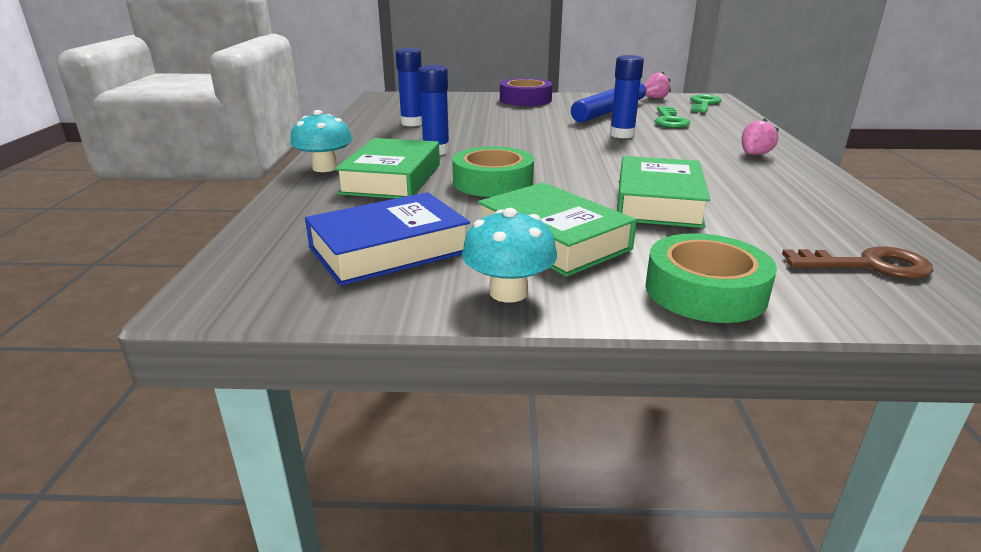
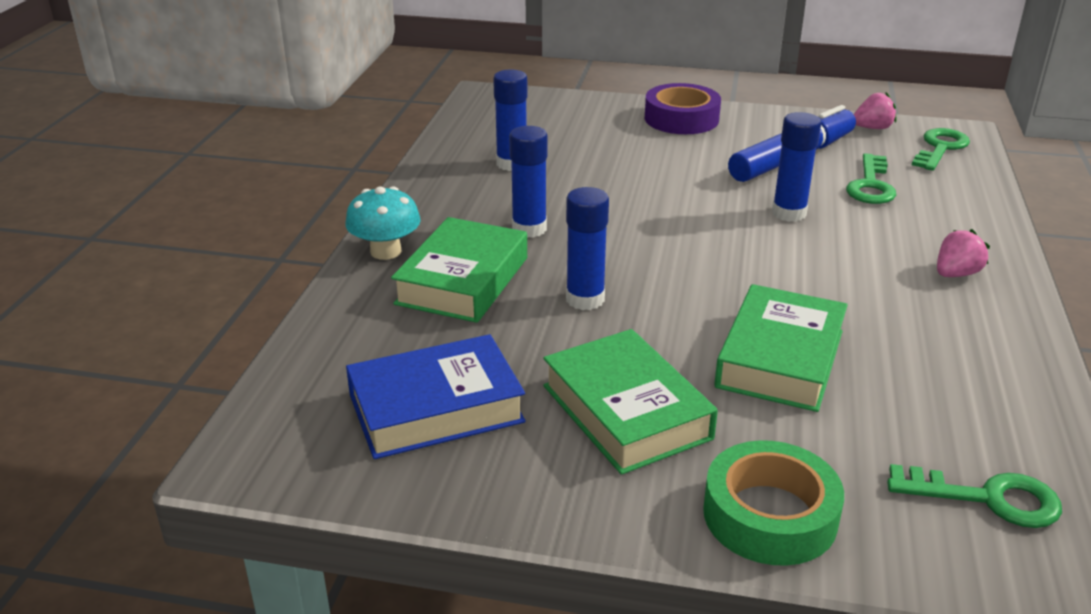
camera: 10 degrees right, 5 degrees up
(493, 182) = (585, 299): green tape -> blue glue stick
(508, 292) = (550, 491): turquoise mushroom -> none
(868, 265) = (987, 499): brown key -> green key

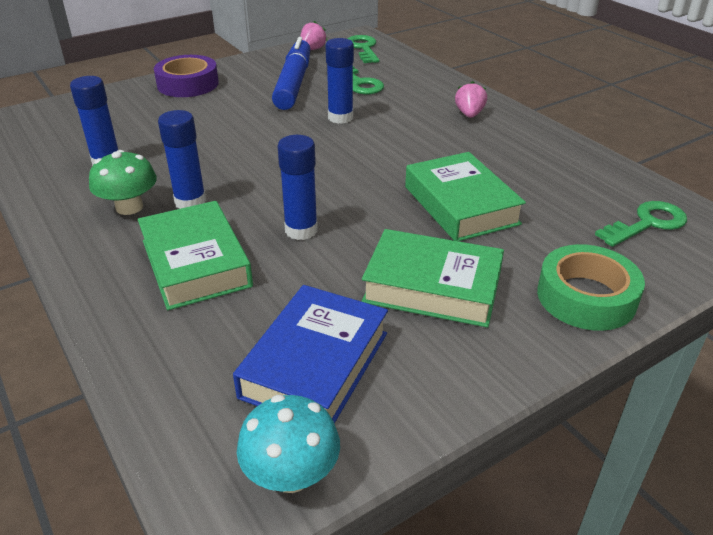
camera: 45 degrees left, 5 degrees up
(386, 251) = (98, 274): turquoise mushroom -> turquoise mushroom (291, 474)
(477, 210) = (129, 207): none -> green mushroom

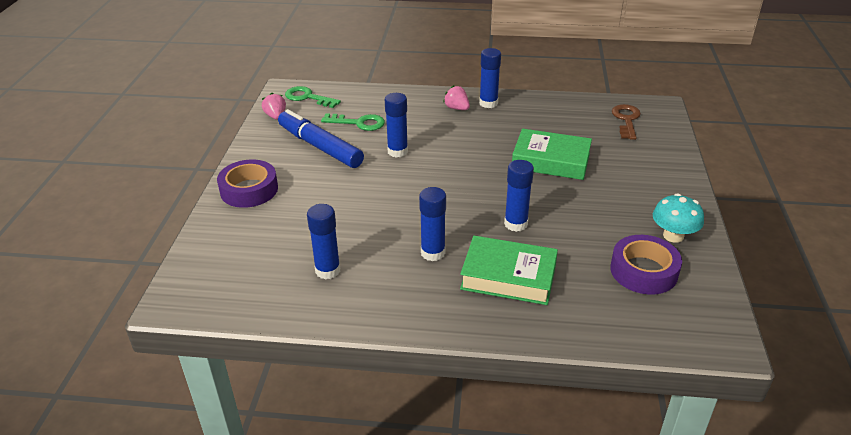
camera: 50 degrees left, 0 degrees up
(129, 207) = (408, 281): green mushroom -> none
(291, 474) = (716, 311): turquoise mushroom -> turquoise mushroom (673, 236)
(315, 364) = (643, 271): blue book -> purple tape
(432, 287) = (615, 206): green book -> none
(511, 126) = (488, 103): none -> blue glue stick
(586, 297) = (665, 168): green tape -> none
(647, 224) = (626, 120): green key -> brown key

